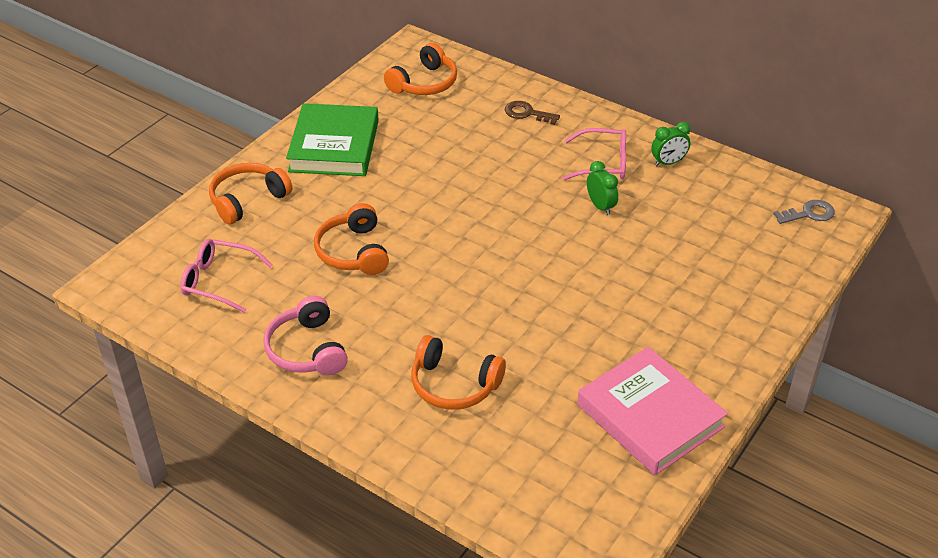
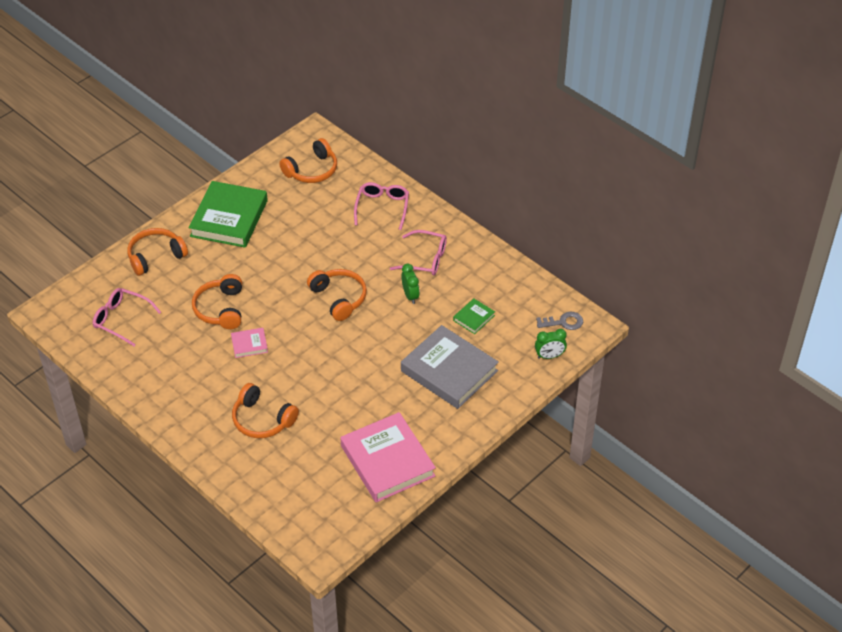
camera: 10 degrees right, 5 degrees up
(307, 349) = (170, 380): pink headphones -> none
(406, 290) = (249, 344): none -> pink book
(508, 220) = (339, 298): none -> orange headphones
(527, 113) = (382, 208): brown key -> pink glasses
(668, 162) = (474, 265): green clock -> green clock (549, 356)
(687, 289) = (449, 371): none -> grey book
(693, 222) = (474, 318): none -> green book

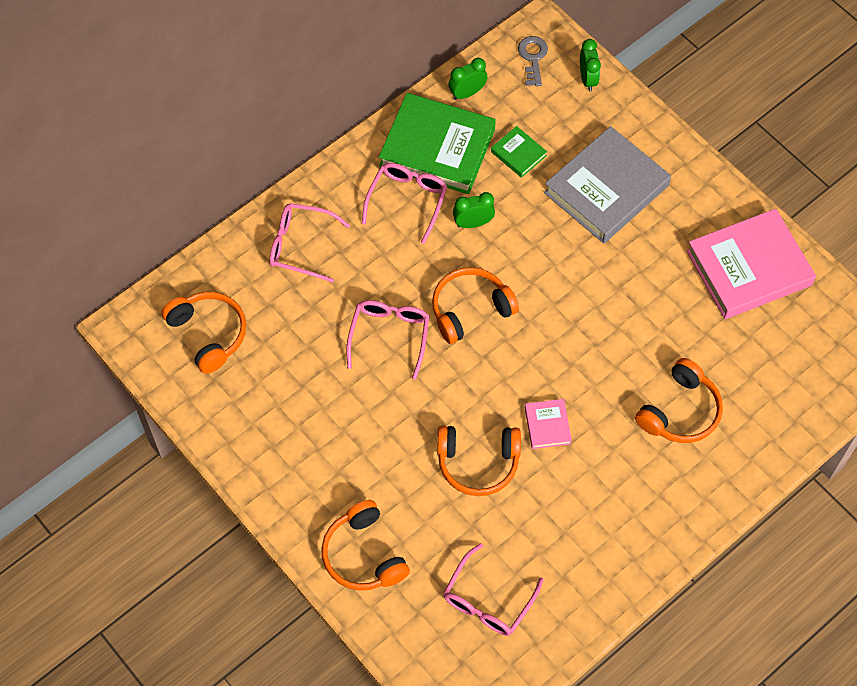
camera: 85 degrees left, 15 degrees up
(229, 218) = (295, 450): green book -> green book (437, 148)
(315, 257) = (389, 336): none -> pink glasses
(523, 286) = (467, 93): none -> green clock

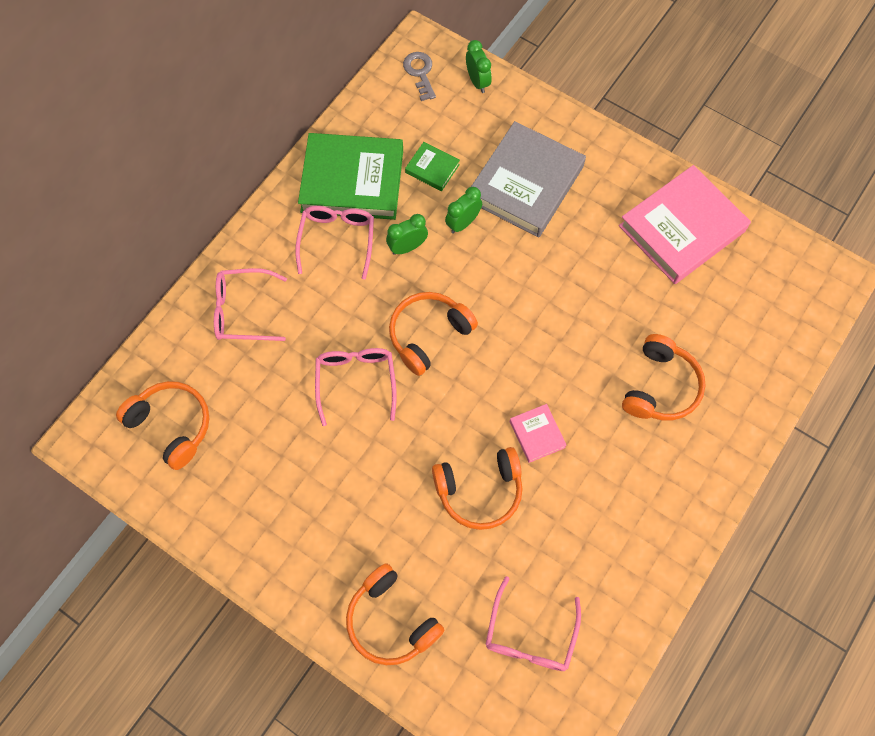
camera: 15 degrees left, 5 degrees up
(467, 93) = (367, 121): green clock -> green clock (463, 223)

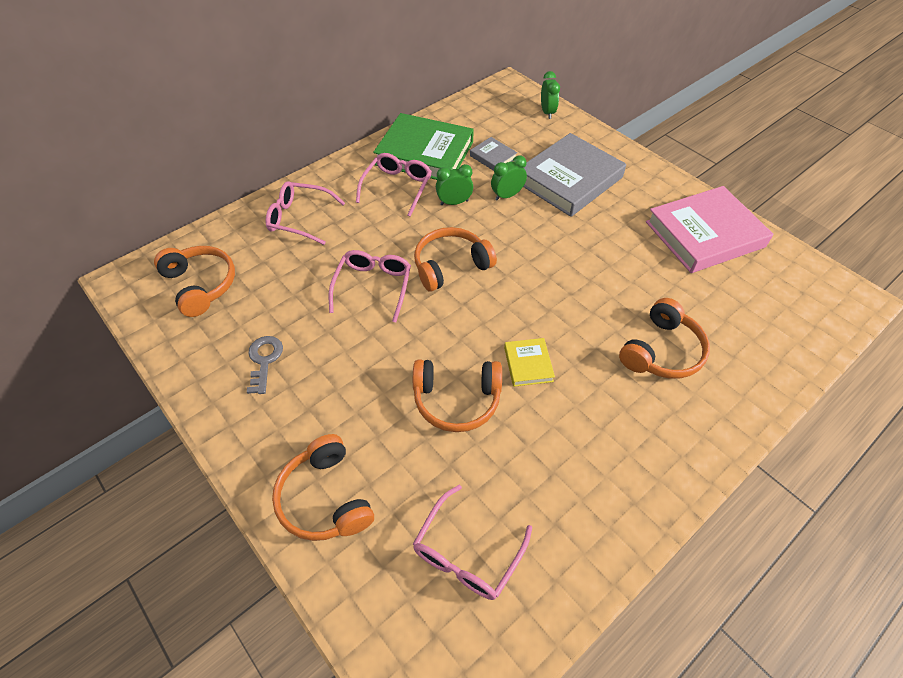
camera: 15 degrees right, 15 degrees down
(420, 73) = (503, 100): grey key -> grey key (264, 360)
(432, 168) = (493, 157): green book -> grey book
(537, 434) = (528, 364): pink book -> yellow book

